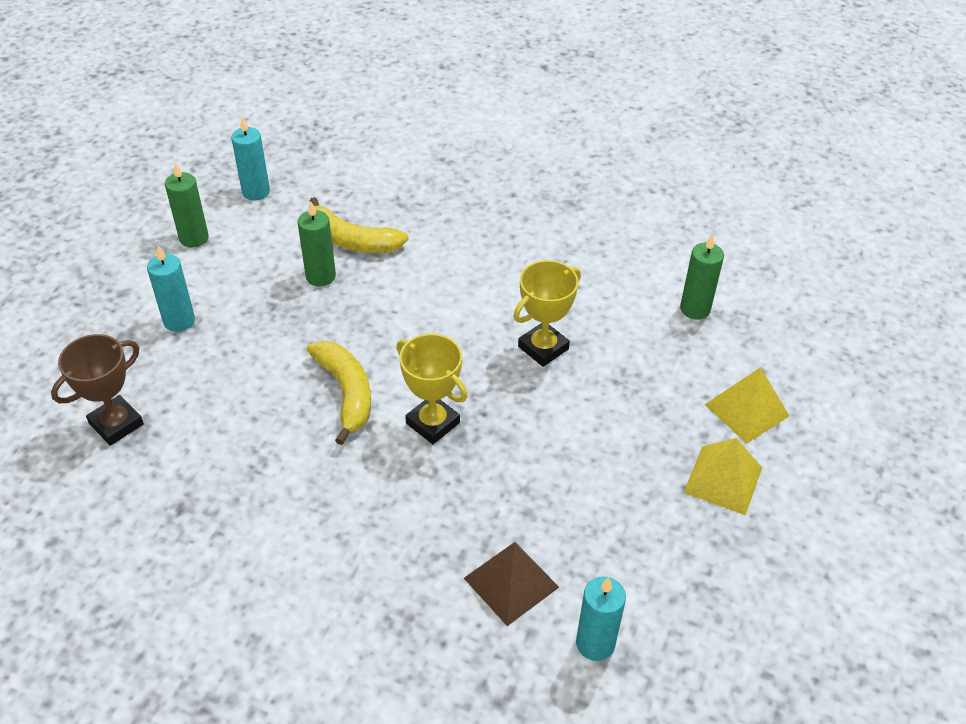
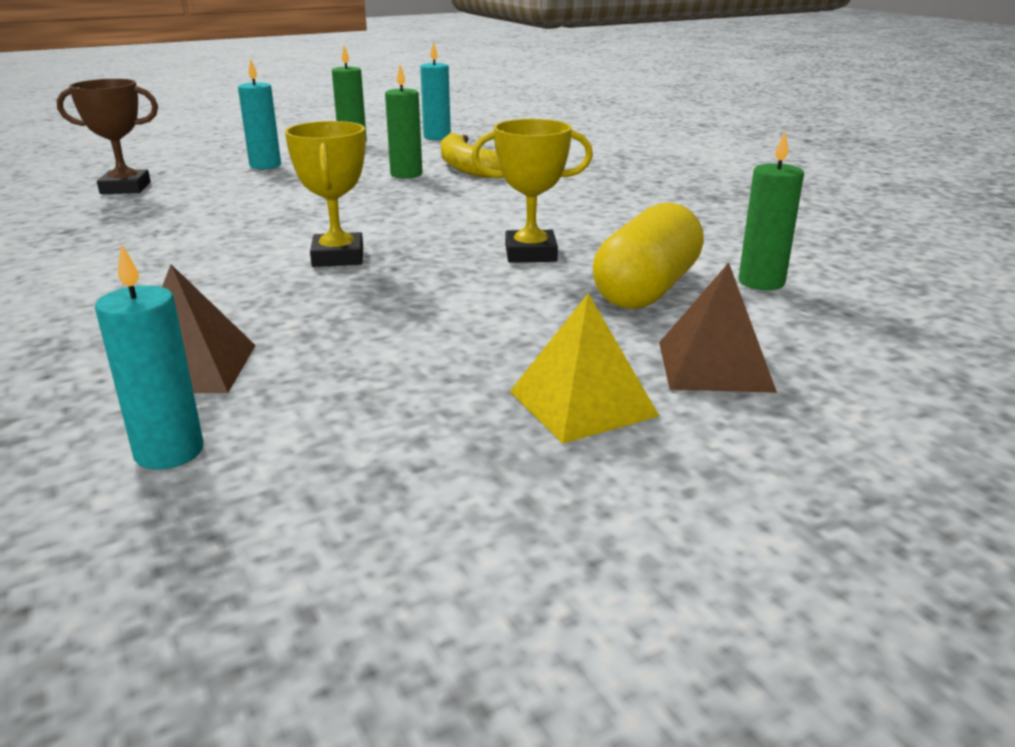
camera: 40 degrees right, 20 degrees down
(346, 393) = (303, 222): yellow banana -> none
(647, 352) = (647, 289): none -> yellow capsule
(746, 410) = (714, 366): yellow pyramid -> brown pyramid

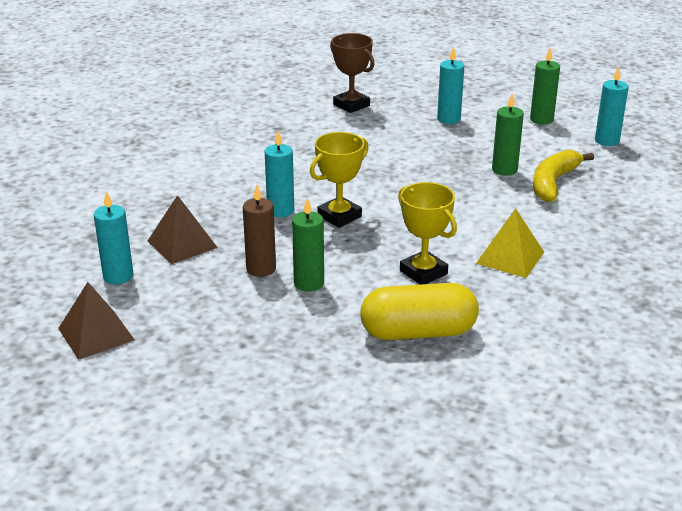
camera: 55 degrees right, 5 degrees up
(255, 282) = (280, 210): none -> turquoise candle
(366, 332) = (261, 269): none -> brown candle
(582, 403) = (254, 359): yellow pyramid -> yellow pyramid (510, 257)
(714, 366) = (337, 387): brown pyramid -> brown pyramid (96, 334)
(761, 282) = (483, 371): green candle -> green candle (309, 283)

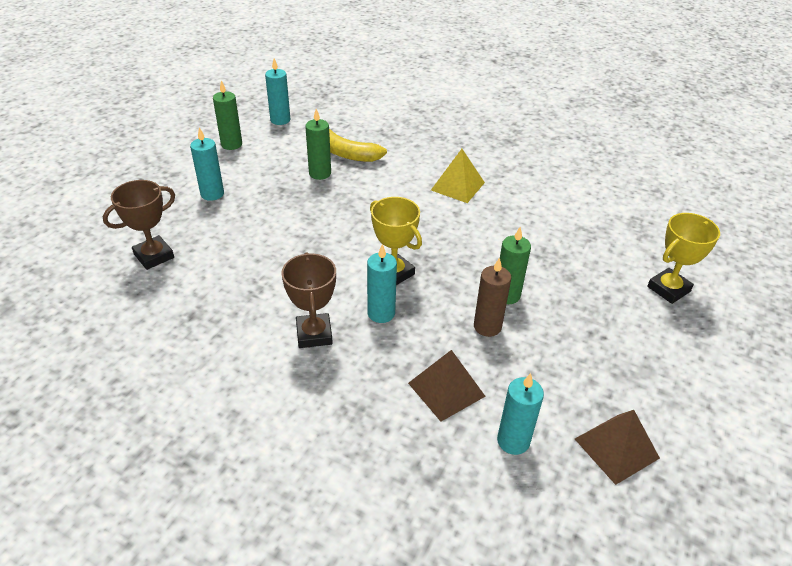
camera: 90 degrees left, 10 degrees up
(254, 180) = (314, 334): none -> brown trophy
(418, 332) = (563, 238): yellow capsule -> none
(423, 272) = (482, 230): yellow trophy -> yellow trophy (668, 289)

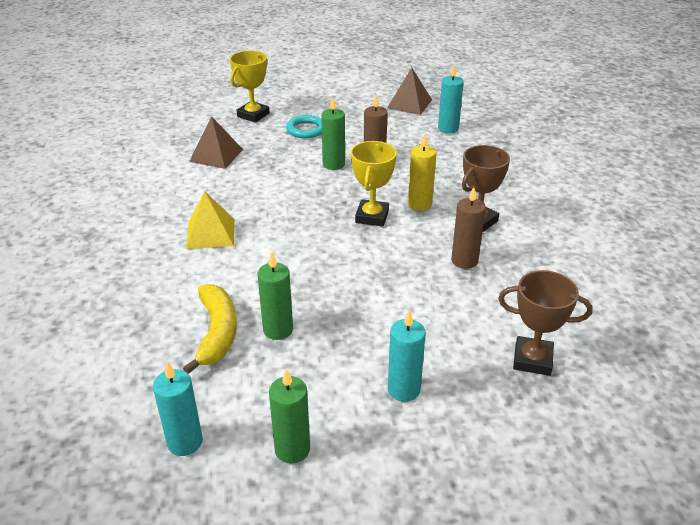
camera: 125 degrees left, 5 degrees down
(277, 290) = (464, 261): none -> brown candle
(381, 313) = (420, 204): turquoise candle -> yellow candle
(446, 389) = (445, 157): brown pyramid -> brown pyramid (216, 155)
(602, 312) = (306, 130): none -> turquoise ring
(668, 289) = (253, 115): yellow trophy -> yellow trophy turned 75 degrees counterclockwise

